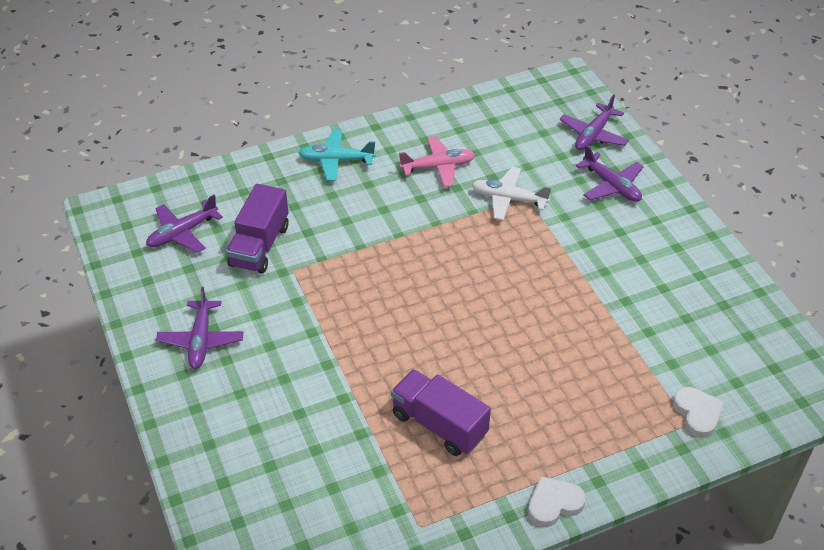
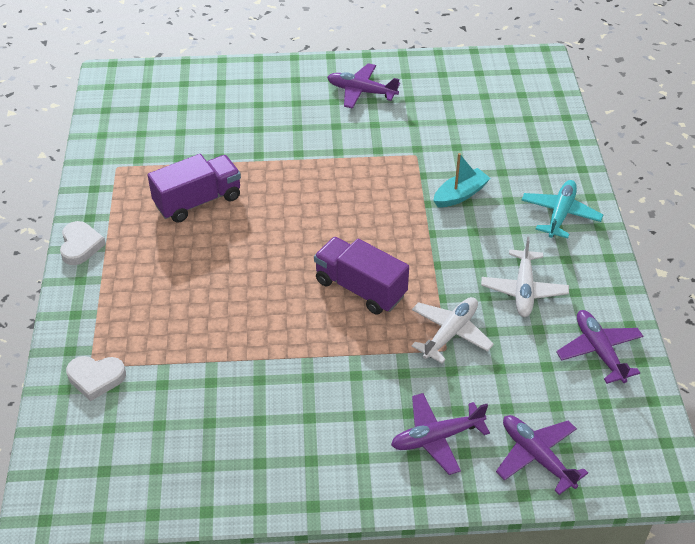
camera: 110 degrees right, 0 degrees up
(182, 233) = (492, 99): purple plane -> purple plane (599, 351)
(260, 246) = (456, 141): purple truck -> purple truck (360, 288)
(338, 227) = (460, 195): none -> turquoise boat
(438, 167) = (523, 290): pink plane -> white plane

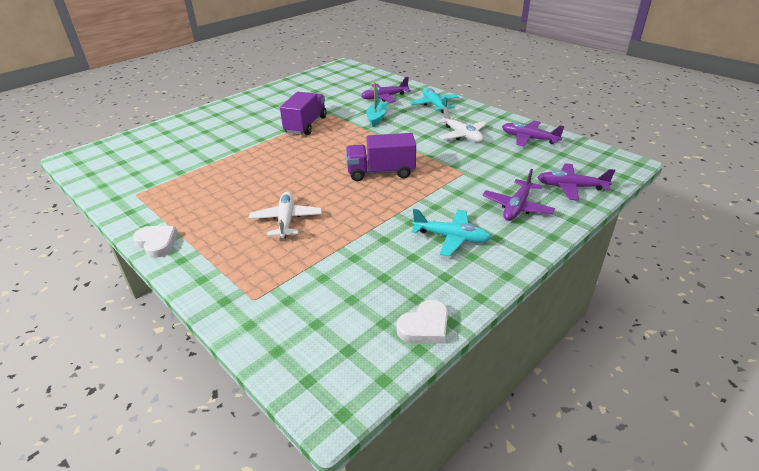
camera: 40 degrees left, 10 degrees down
(96, 378) = (267, 303): white heart -> white heart (425, 326)
(198, 201) = (222, 184): purple truck -> purple truck (306, 125)
(321, 425) = (451, 237): none -> turquoise plane
(361, 91) = (264, 105): purple plane -> purple plane (384, 97)
(450, 333) = (455, 166): white plane -> white plane (286, 220)

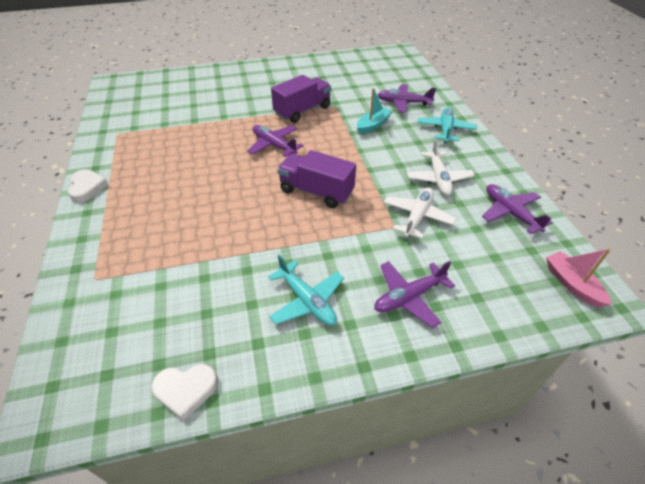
camera: 30 degrees right, 10 degrees up
(286, 220) = (191, 209): white plane -> white plane (417, 217)
(571, 187) = (497, 300): purple plane -> purple plane (274, 145)
(602, 162) = (572, 284): none -> pink boat

